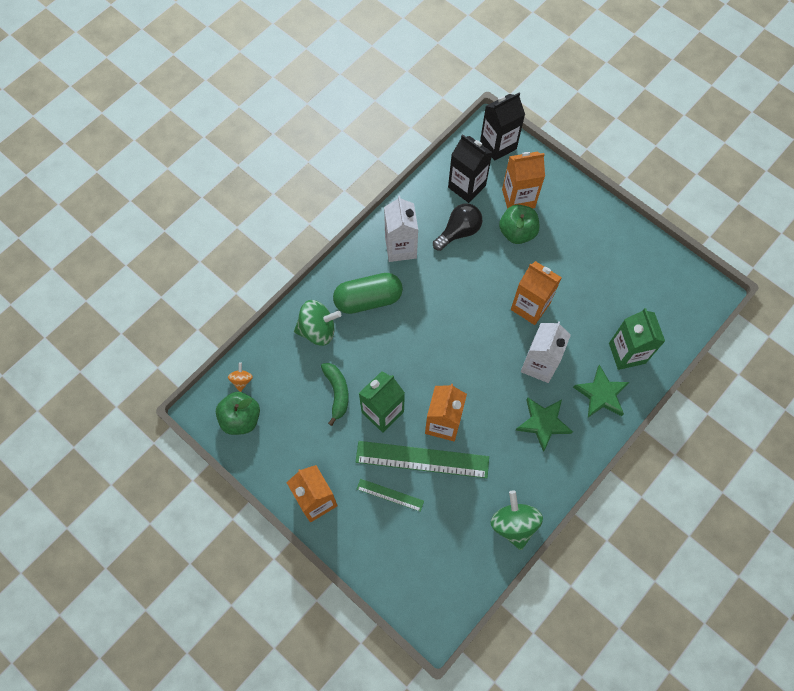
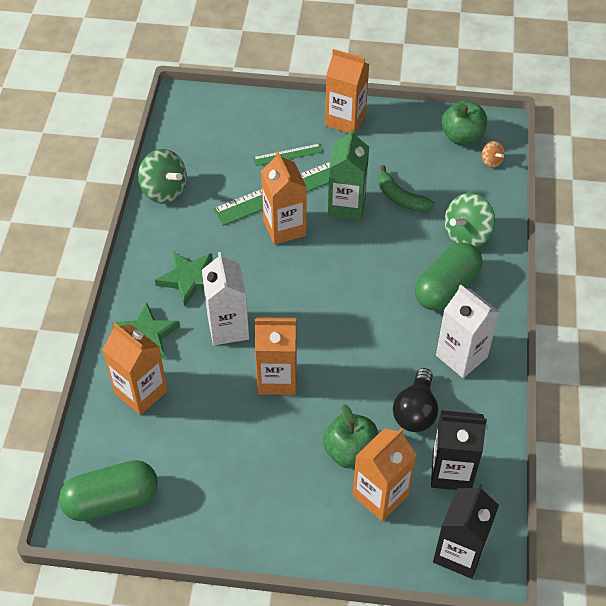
camera: 145 degrees right, 15 degrees down
(627, 353) = (141, 392): green carton -> orange carton
(682, 291) = (111, 500): none -> green capsule

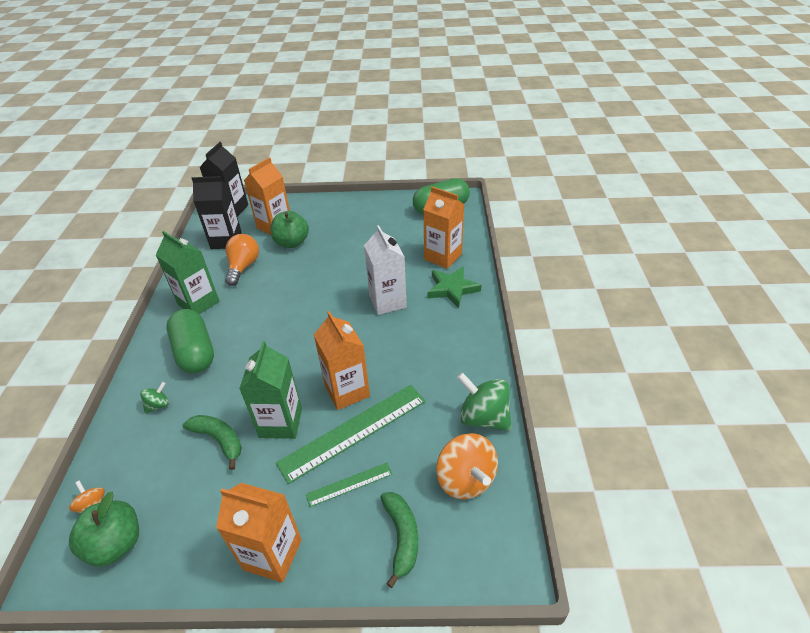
camera: 175 degrees right, 10 degrees down
(189, 279) = (430, 333): green star -> none
(195, 148) = (465, 479): none -> orange spinning top
(252, 120) = (401, 537): none -> green banana
(277, 378) = (344, 274): orange carton -> none
(415, 411) = (243, 267): black light bulb -> orange light bulb
(446, 287) = (195, 352): green capsule -> green capsule turned 60 degrees counterclockwise
(461, 356) = (198, 303): white carton -> green carton
(467, 235) = (158, 405): green spinning top -> green spinning top, size x0.51

